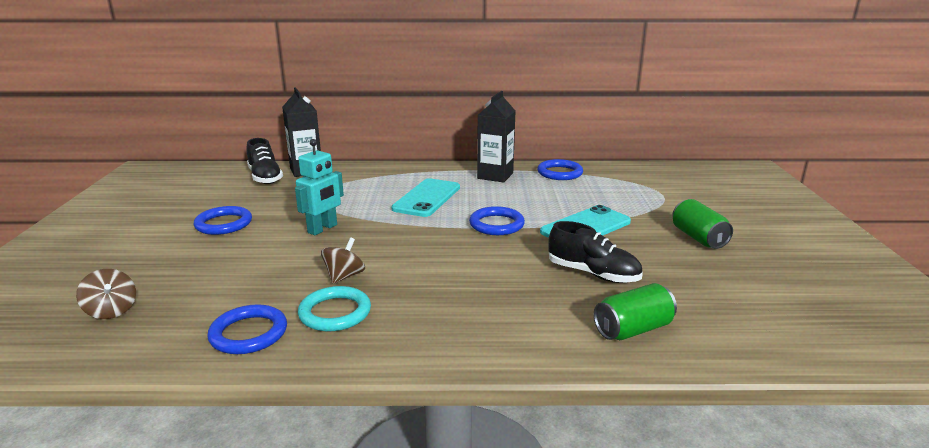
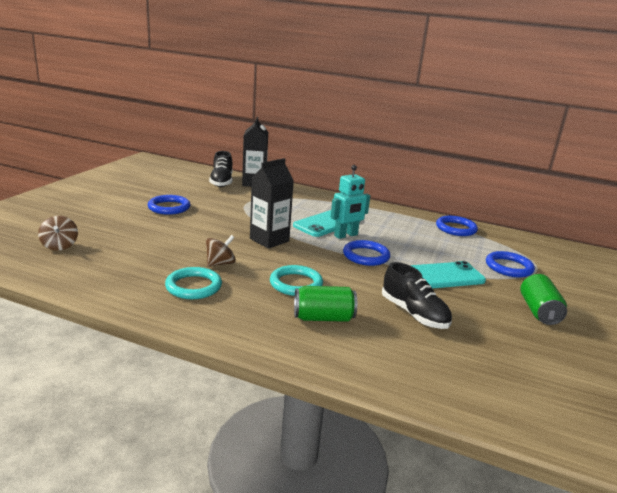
camera: 20 degrees right, 0 degrees up
(248, 333) = (128, 284): blue ring -> blue ring (509, 267)
(323, 229) = (232, 227): turquoise robot -> turquoise robot (346, 235)
(449, 276) = (296, 284): none -> turquoise ring
(495, 176) = (397, 218): black carton -> black carton (269, 240)
(633, 329) = (410, 365): green can -> green can (323, 318)

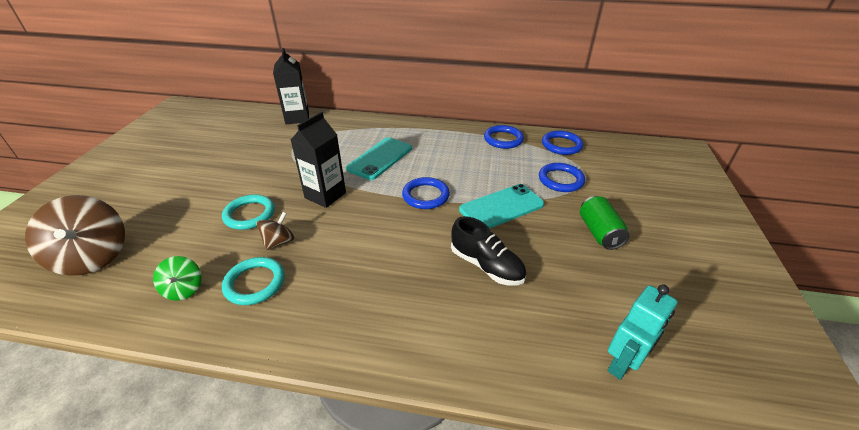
camera: 10 degrees left, 15 degrees up
(60, 246) = (93, 257): brown spinning top -> brown spinning top, size x1.91
(132, 279) = (184, 289): none -> green spinning top
(169, 207) = (212, 171): blue ring -> blue ring (561, 145)
(221, 182) = (263, 123): black shoe -> none
(296, 284) = (363, 252): turquoise ring -> turquoise ring (249, 214)
(323, 318) = (399, 295): green can -> none
(346, 235) = (401, 171): turquoise robot -> turquoise robot (623, 363)

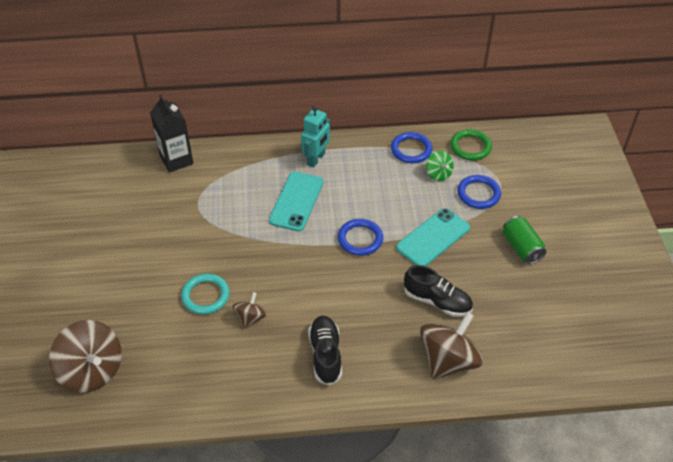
camera: 15 degrees left, 10 degrees up
(184, 289) = (198, 380): green spinning top -> green spinning top (438, 174)
(255, 283) = (254, 360): turquoise ring -> none
(325, 195) = (265, 259): black carton -> none
(334, 294) = (325, 355): none -> black shoe
(479, 334) = (448, 360): none -> brown spinning top
(561, 145) = (470, 147): blue ring -> green ring
(623, 363) = (553, 358): turquoise robot -> turquoise robot (316, 159)

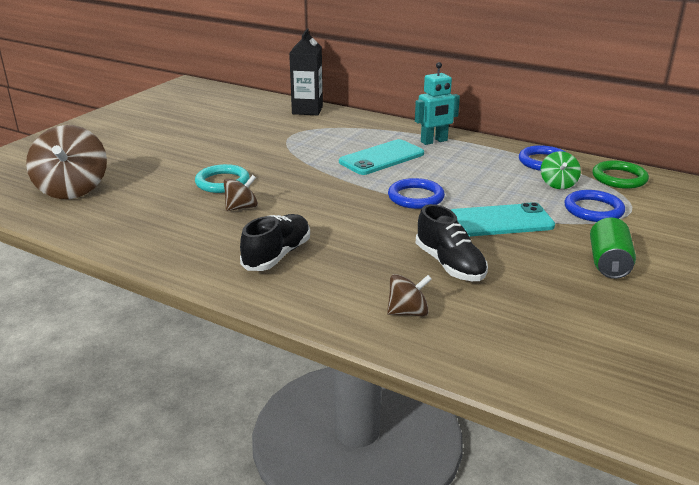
camera: 35 degrees right, 20 degrees down
(448, 360) = (408, 312): brown spinning top -> brown spinning top, size x0.52

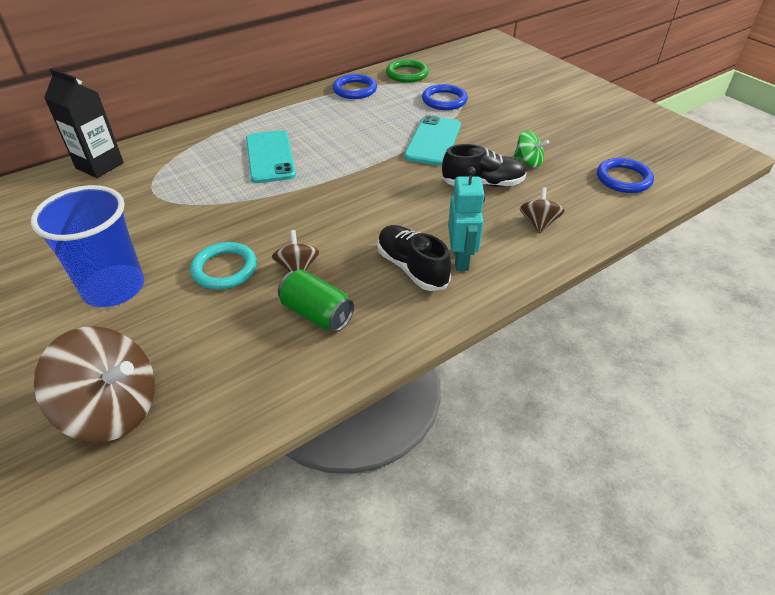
camera: 65 degrees left, 15 degrees up
(180, 155) = (114, 288): none -> blue cup
(416, 197) = (363, 164): blue ring -> blue ring (623, 179)
(434, 141) = (265, 121): turquoise robot -> turquoise robot (461, 259)
(558, 184) = (395, 98): green spinning top -> green spinning top (528, 162)
(608, 263) = (517, 123): green can -> green can (317, 314)

